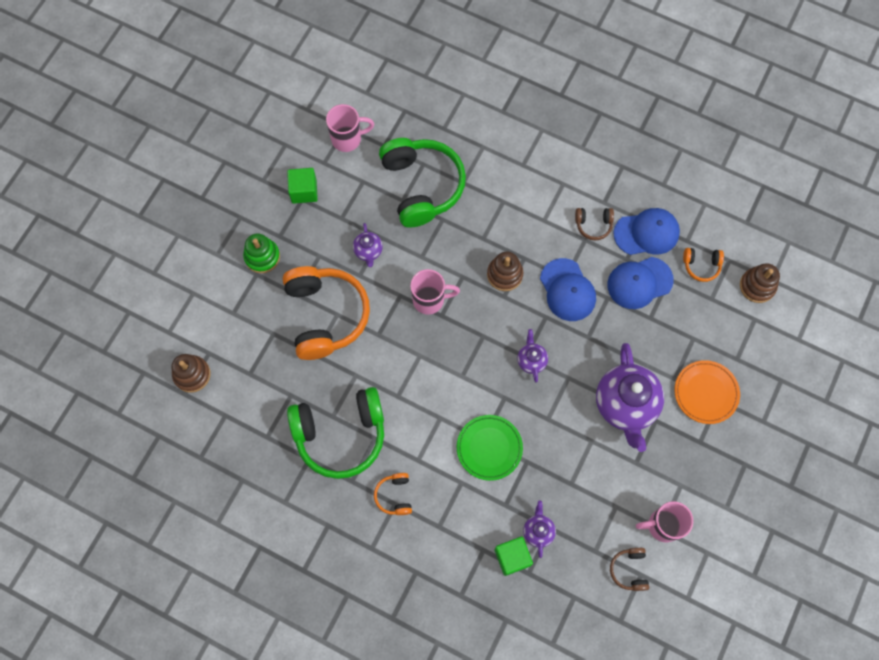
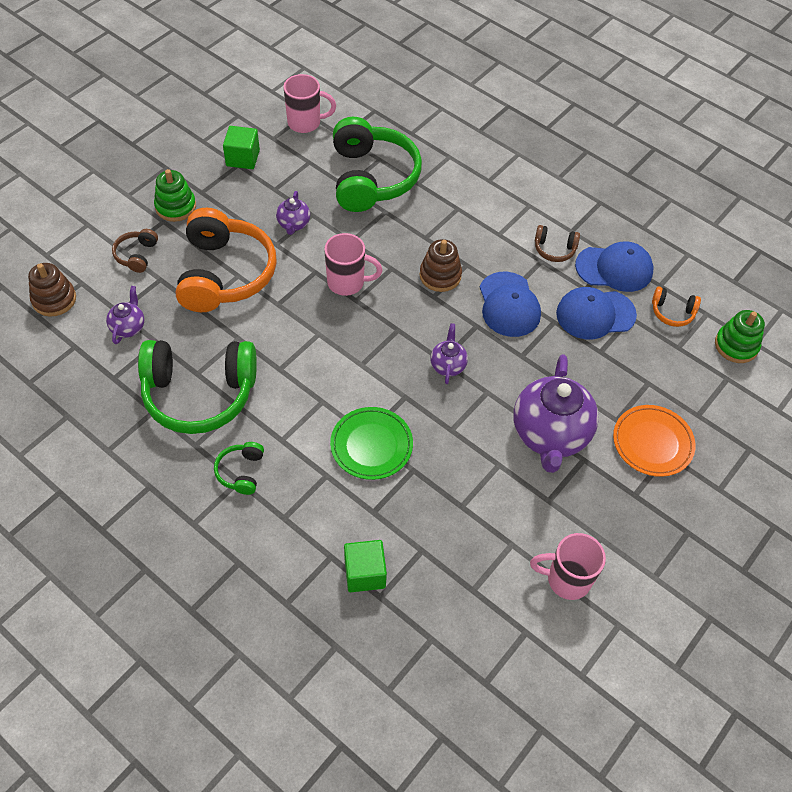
camera: 10 degrees right, 15 degrees down
(394, 496) = (241, 472): orange headphones -> green headphones
(538, 531) = (406, 550): purple teapot -> purple teapot (128, 327)
(629, 570) = (512, 622): brown headphones -> brown headphones (137, 255)
(757, 286) = (736, 345): brown stacking toy -> green stacking toy

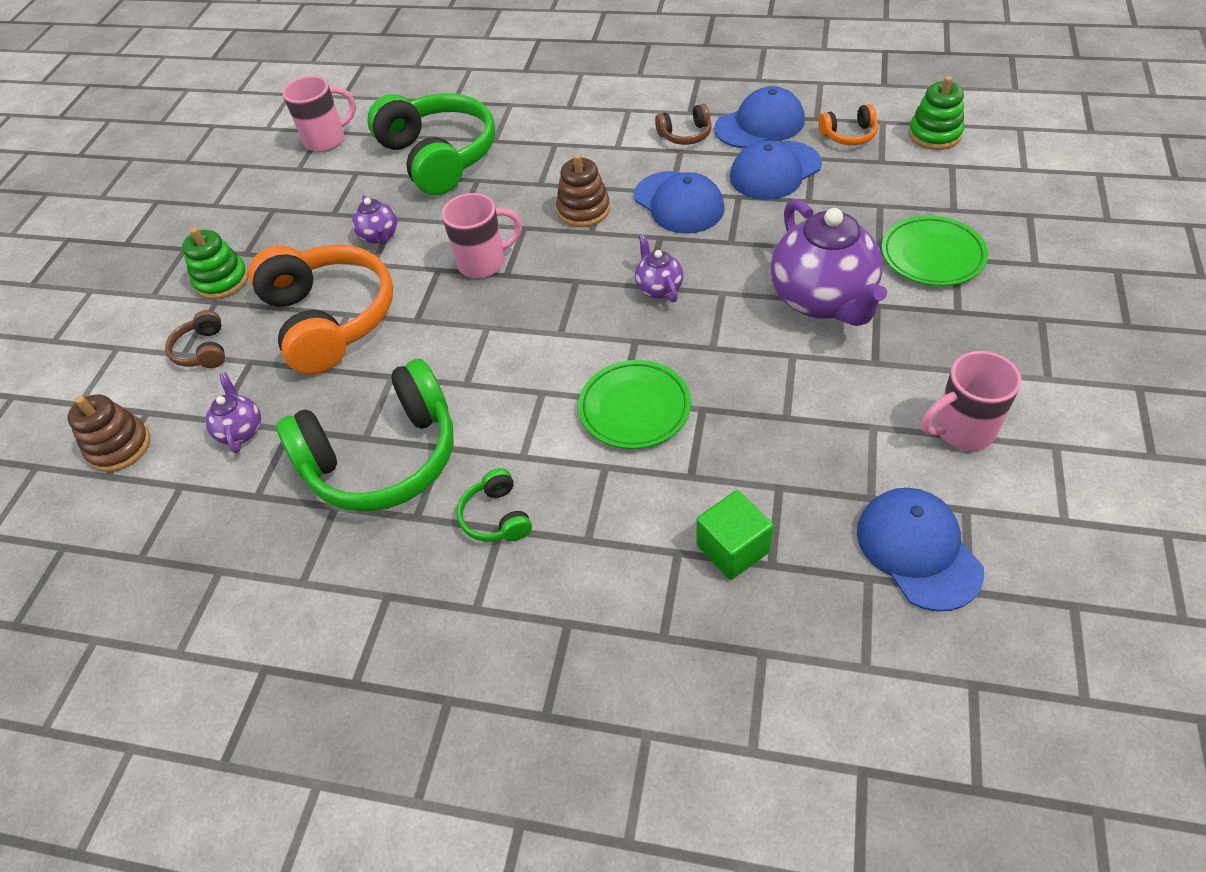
camera: 20 degrees left, 5 degrees down
(243, 158) = (274, 201): green cube -> none
(475, 640) = (918, 550): none -> blue cap
(652, 443) = (932, 255): orange plate -> green plate

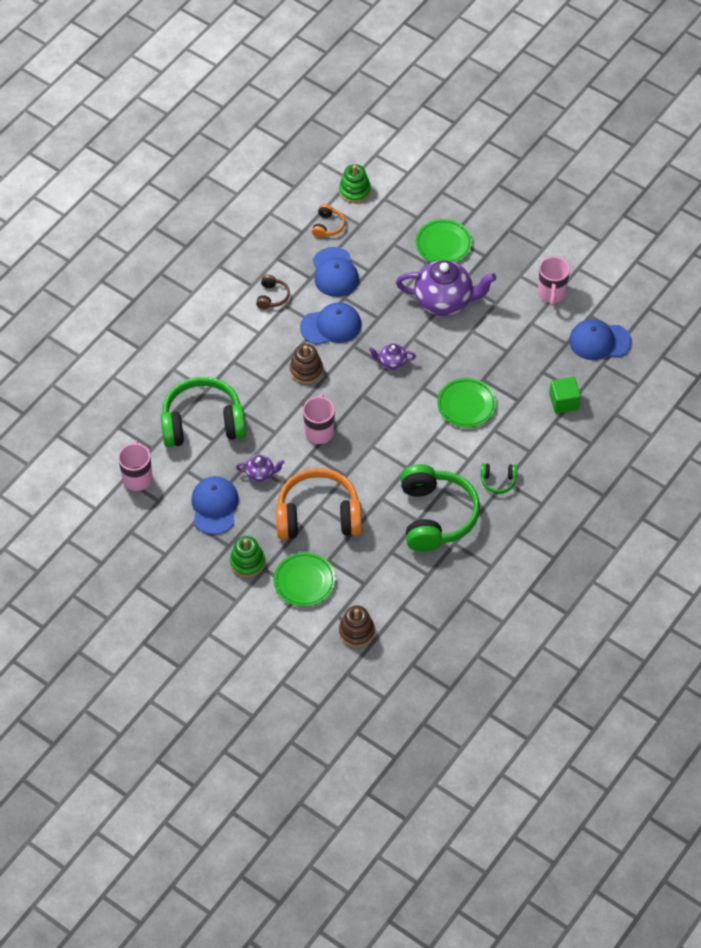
camera: 70 degrees left, 5 degrees up
(203, 350) = (304, 581): brown headphones -> green plate
(241, 431) = (379, 574): purple teapot -> none
(760, 124) = (288, 259): blue cap -> blue cap (214, 506)

